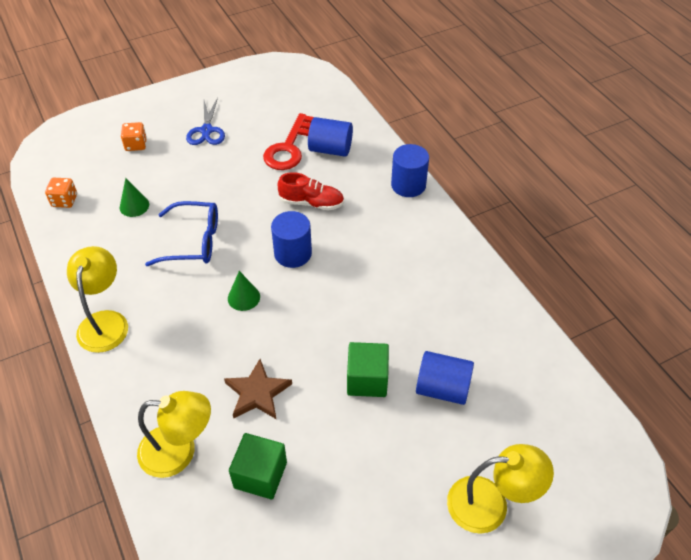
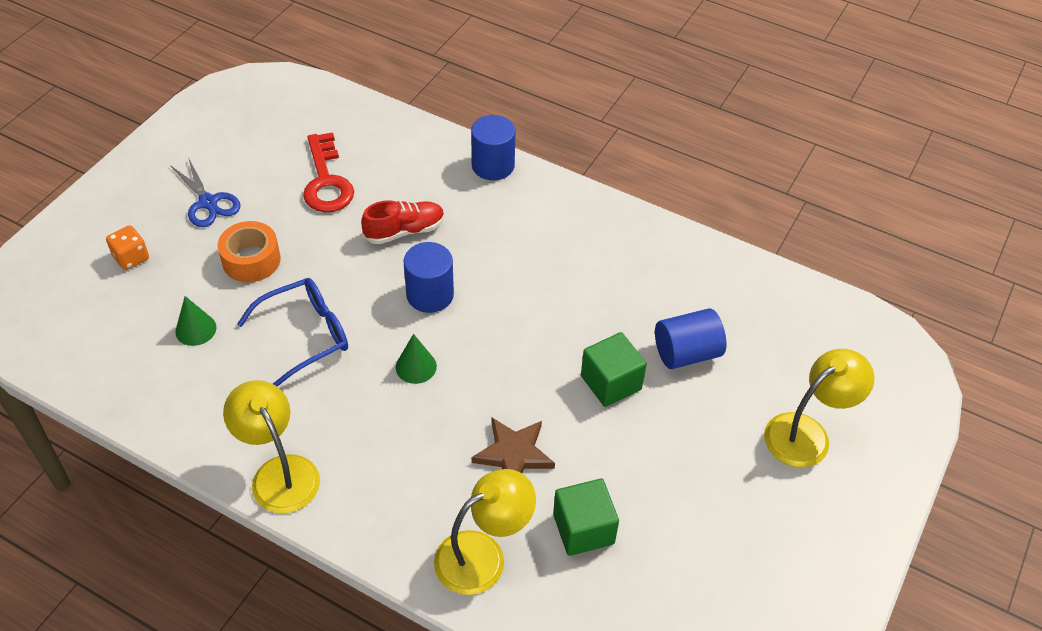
camera: 35 degrees left, 0 degrees up
(64, 201) = (98, 365): orange dice -> none
(201, 178) = (251, 260): none -> orange tape
(330, 149) = (376, 162): blue cylinder -> none

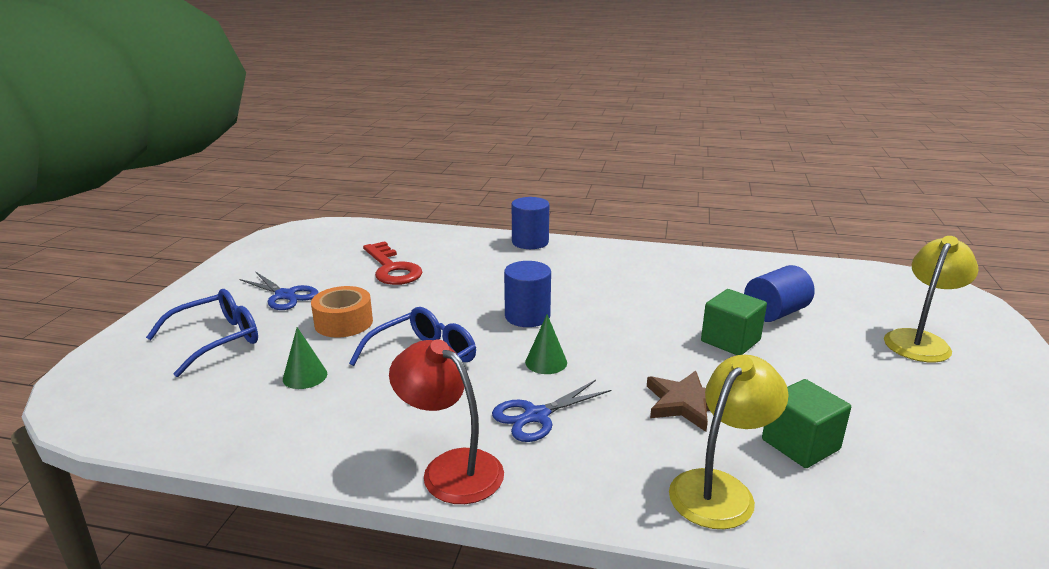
camera: 15 degrees left, 25 degrees down
(131, 257) = (216, 340): orange dice -> blue glasses
(279, 472) = (450, 468): yellow lamp -> red lamp
(374, 433) = (536, 416): none -> blue scissors
(404, 231) = (479, 285): red shoe -> none

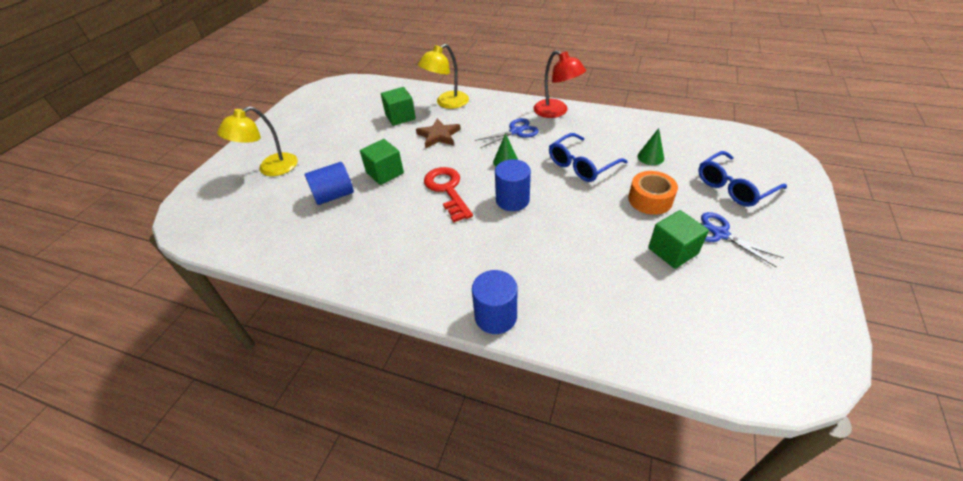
camera: 170 degrees left, 20 degrees up
(349, 282) = (672, 251): none -> green cube
(392, 268) = (639, 271): red key -> red key (447, 190)

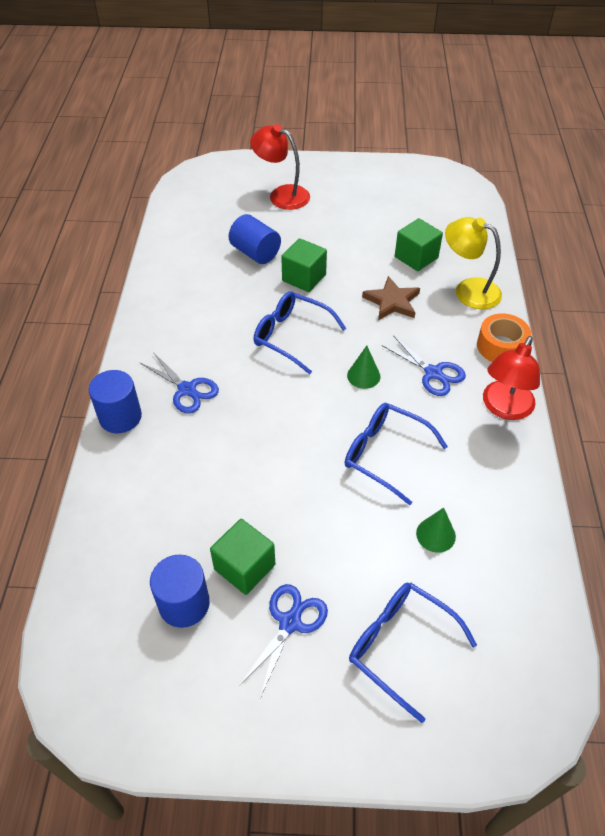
camera: 70 degrees right, 5 degrees up
(271, 169) = (282, 195): yellow lamp -> red lamp
(447, 190) = (291, 336): red key -> blue glasses
(480, 262) = (187, 390): none -> blue scissors
(512, 200) = (292, 396): blue cylinder -> blue cylinder (184, 604)
(650, 200) = (337, 538): orange tape -> orange tape (501, 346)

